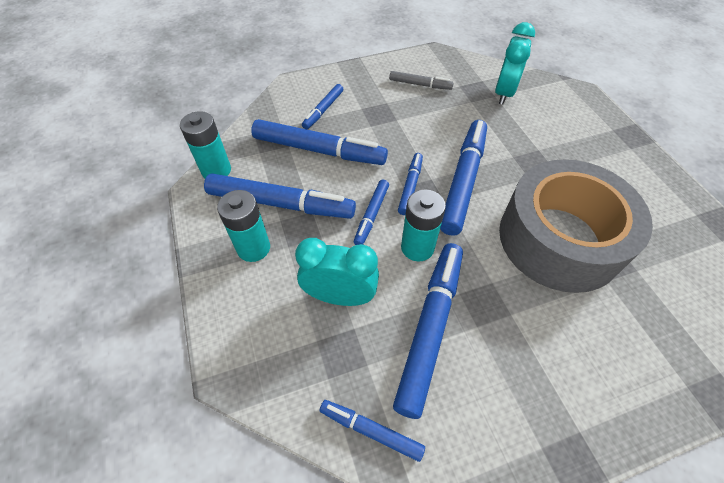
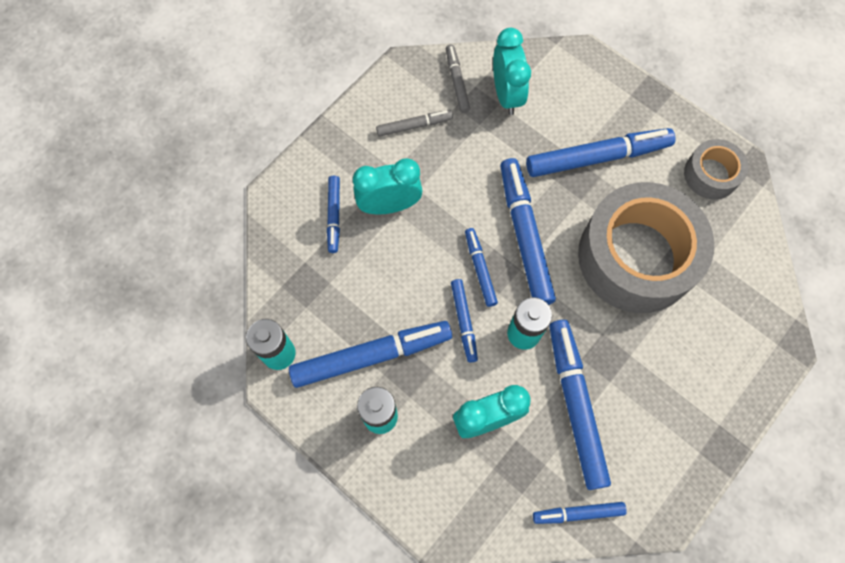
camera: 30 degrees left, 15 degrees up
(319, 150) = (365, 272): blue marker -> blue marker (597, 157)
(368, 120) = (389, 205): none -> turquoise clock
(469, 73) = (457, 81): none -> grey marker
(667, 210) = (711, 174): none -> grey tape

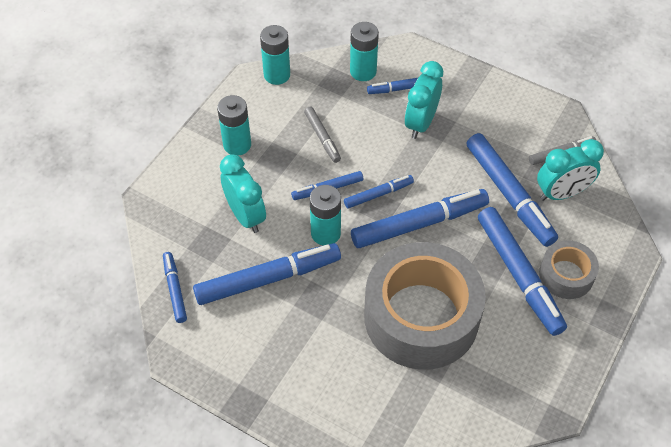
camera: 80 degrees right, 15 degrees down
(298, 252) = (363, 71): none -> turquoise battery
(371, 356) = (285, 132): blue marker -> blue marker (509, 195)
(389, 205) = (421, 123): turquoise clock -> turquoise clock turned 135 degrees counterclockwise
(414, 126) = (503, 129): grey marker -> grey marker (322, 137)
(711, 174) = (532, 379): grey tape -> grey tape (566, 275)

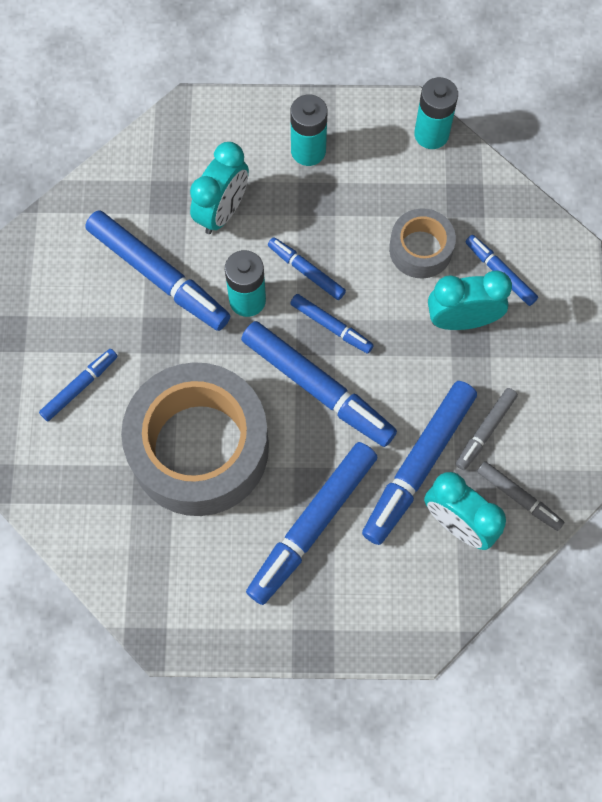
camera: 60 degrees right, 15 degrees up
(175, 289) = (97, 198): blue marker -> blue marker (80, 387)
(322, 137) = (373, 228): grey marker -> grey marker (485, 430)
(363, 71) = (498, 219): turquoise battery -> none
(566, 275) = (342, 577): grey tape -> grey tape (420, 249)

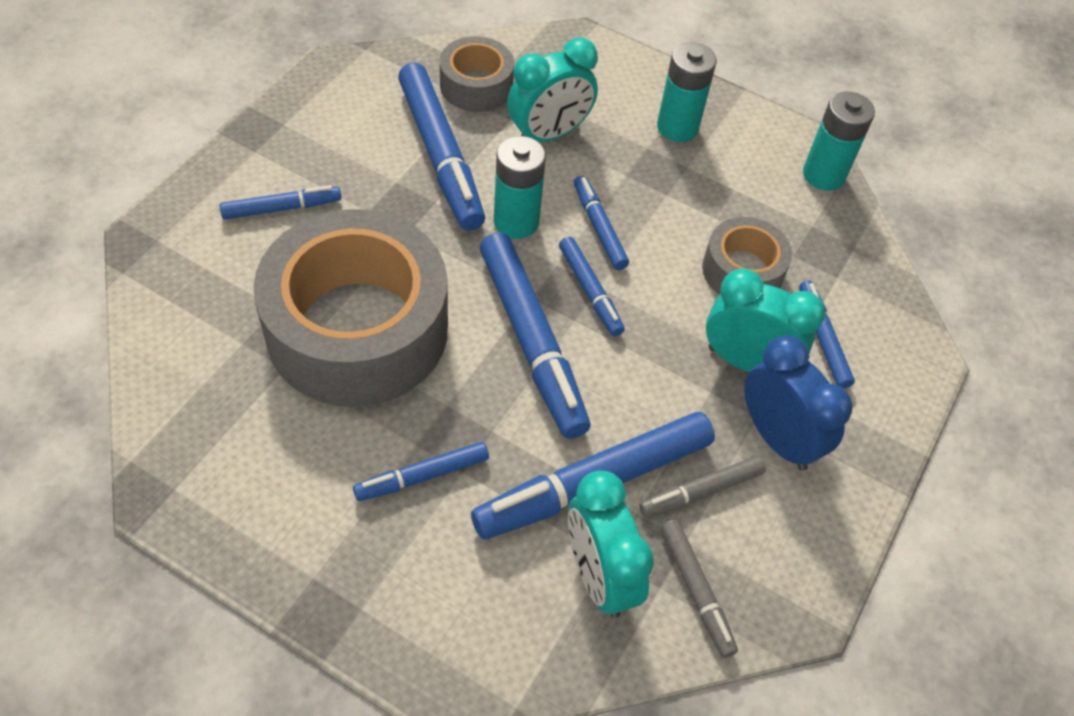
camera: 25 degrees right, 15 degrees down
(142, 198) = (476, 86): none -> grey tape
(312, 525) = (422, 476): blue marker -> blue marker, size x0.53
(510, 365) = (777, 438): none -> blue clock

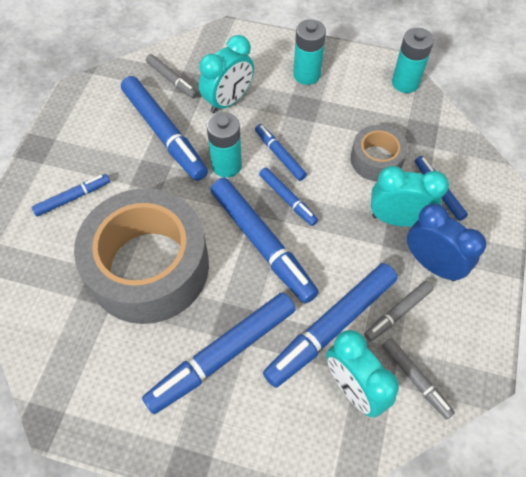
camera: 10 degrees left, 5 degrees up
(422, 476) = (222, 355): blue marker -> blue marker, size x1.90
(476, 86) = (172, 80): grey tape -> grey marker

